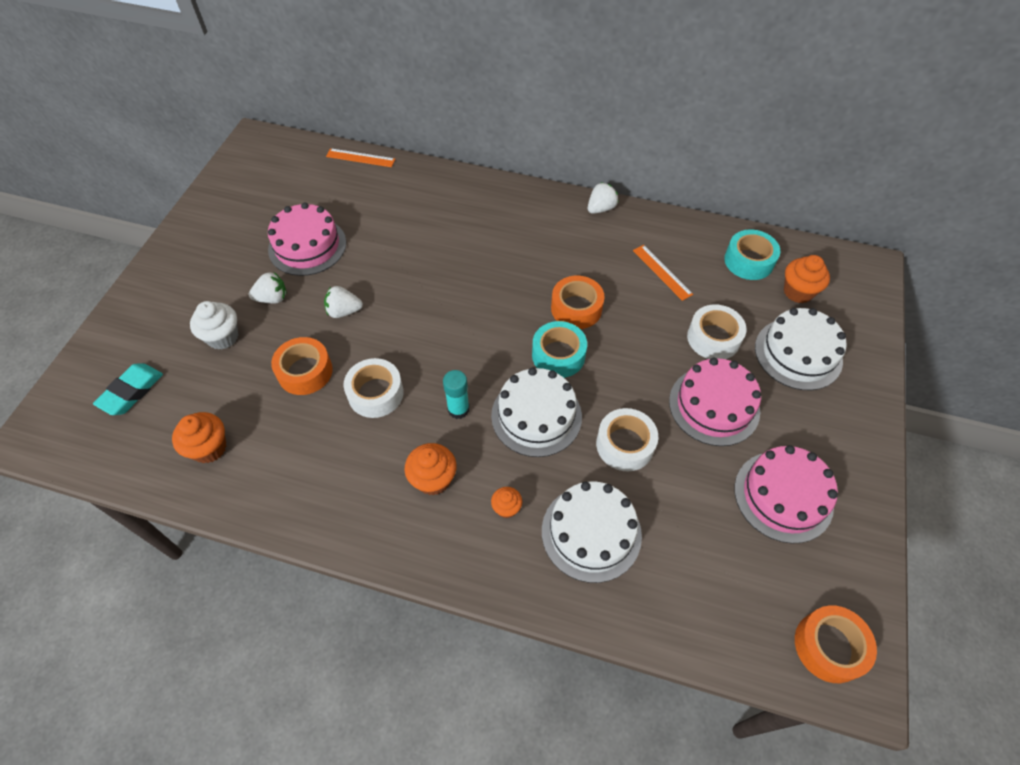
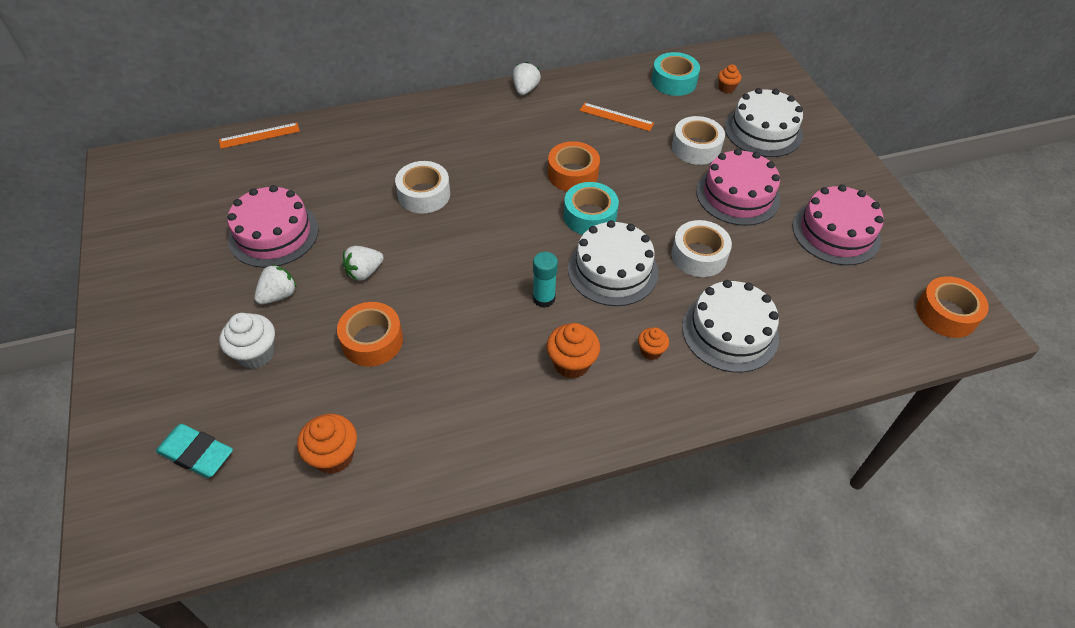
camera: 35 degrees left, 5 degrees down
(131, 392) = (196, 454): turquoise eraser -> turquoise eraser turned 60 degrees counterclockwise
(375, 393) = (458, 324): white tape -> white tape (424, 194)
(798, 292) = (726, 88): orange cupcake -> orange cupcake, size x0.60

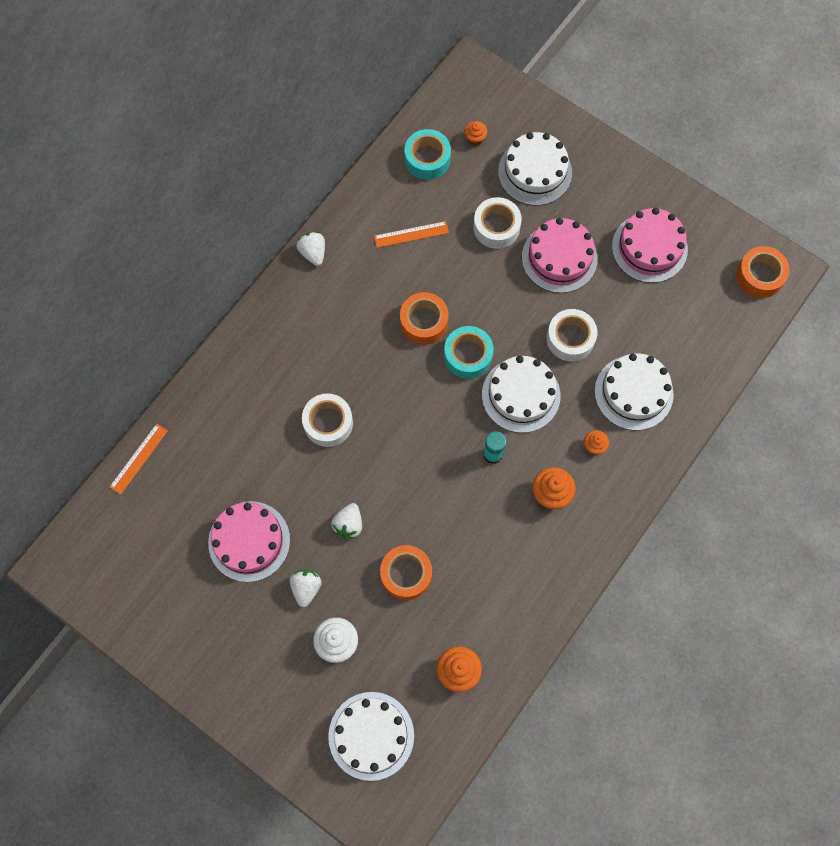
camera: 35 degrees left, 20 degrees up
(196, 454) = (371, 735): turquoise eraser -> white cake

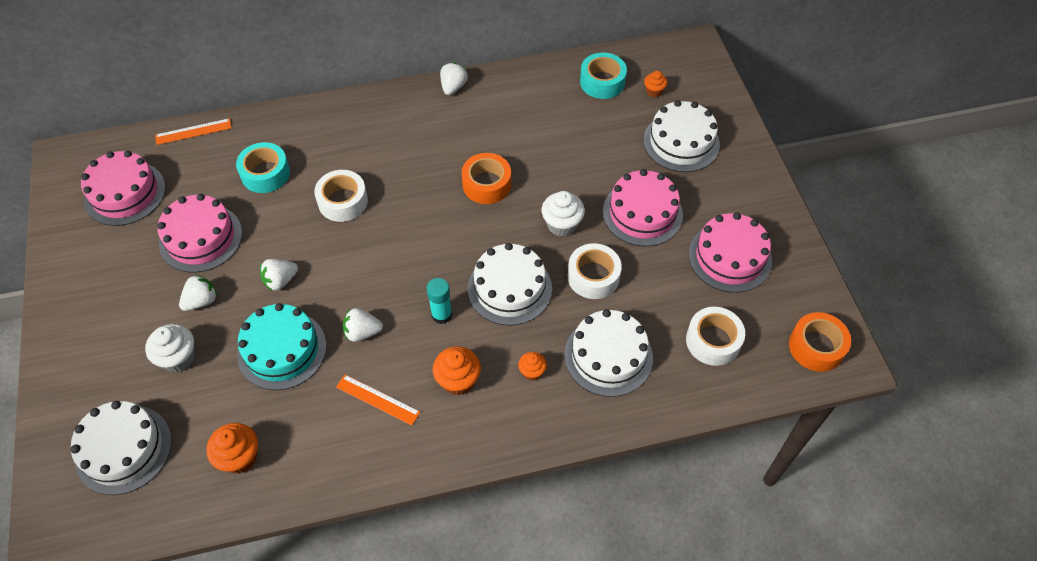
camera: 40 degrees right, 15 degrees down
(144, 555) = (125, 193): none -> pink cake
(406, 574) = (282, 350): orange tape -> turquoise cake
(411, 234) = (538, 121): orange ruler -> orange ruler (377, 399)
(450, 514) = (362, 332): none -> white strawberry
(468, 355) = (496, 230): turquoise tape -> turquoise tape (265, 173)
(496, 227) = (611, 159): white tape -> white tape (713, 341)
(511, 313) = (562, 225): none -> white cupcake

